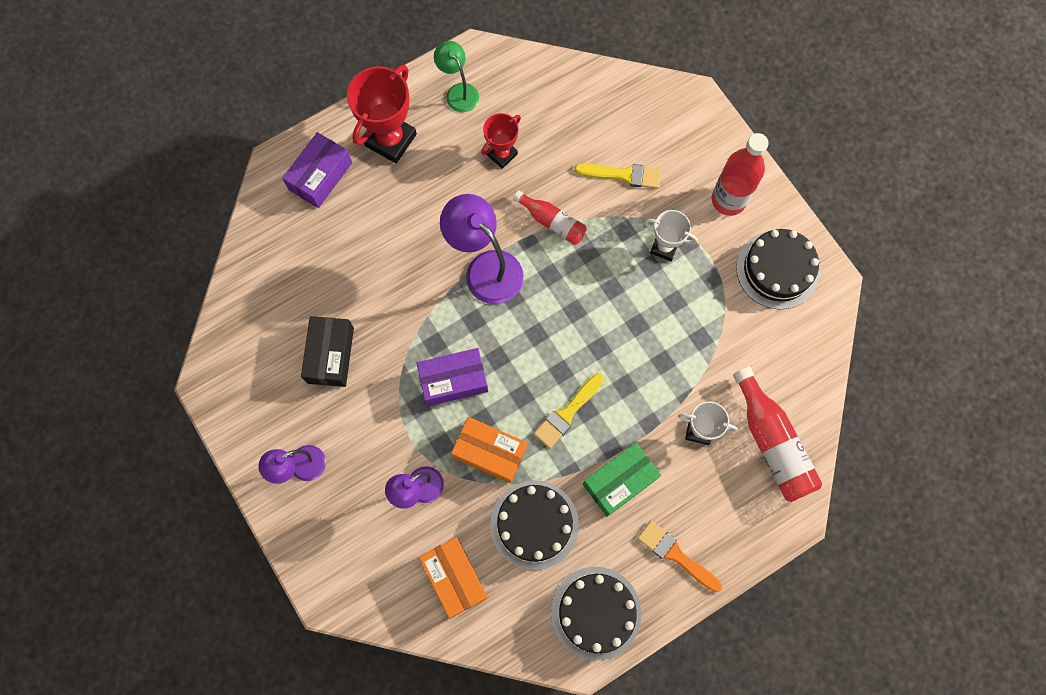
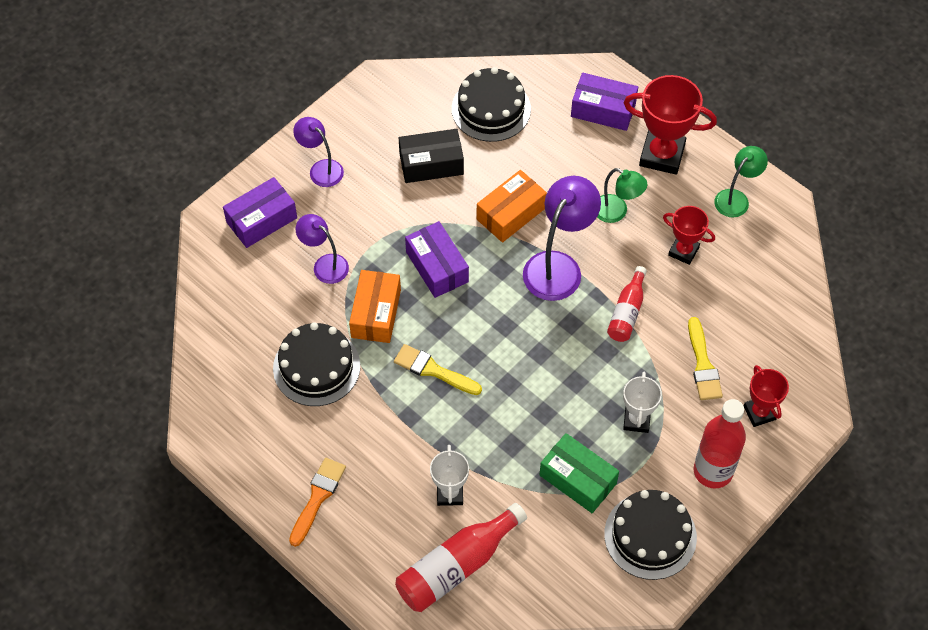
camera: 75 degrees right, 15 degrees down
(345, 543) = (262, 220): none -> purple box
(441, 199) = (616, 212): none -> green lamp
(454, 578) = (251, 313): orange box -> orange box (511, 213)
(596, 612) = (245, 438): black cake -> black cake (491, 109)
(619, 481) = (377, 431): green box -> green box (577, 479)
(682, 144) = (759, 413): none -> red trophy

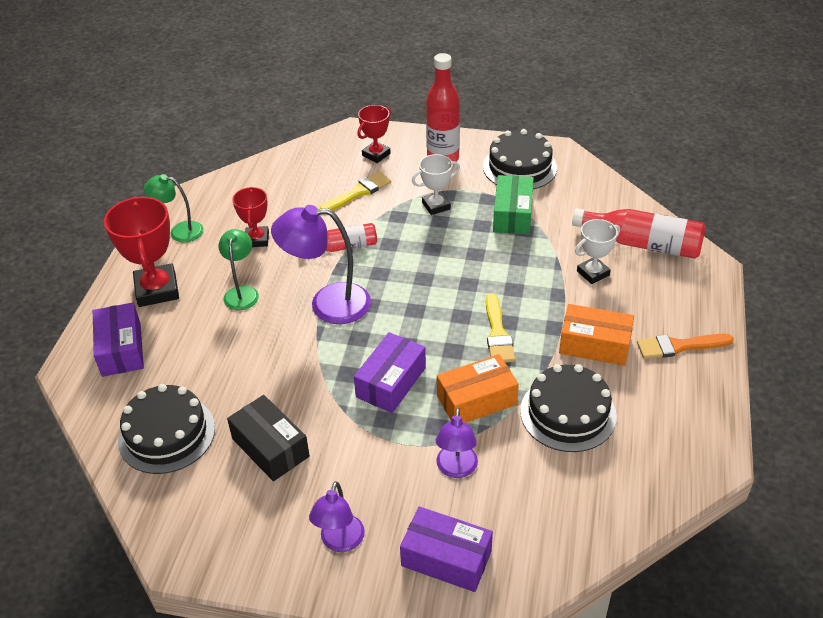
camera: 120 degrees left, 15 degrees down
(511, 213) = (292, 359): orange box -> orange box (594, 345)

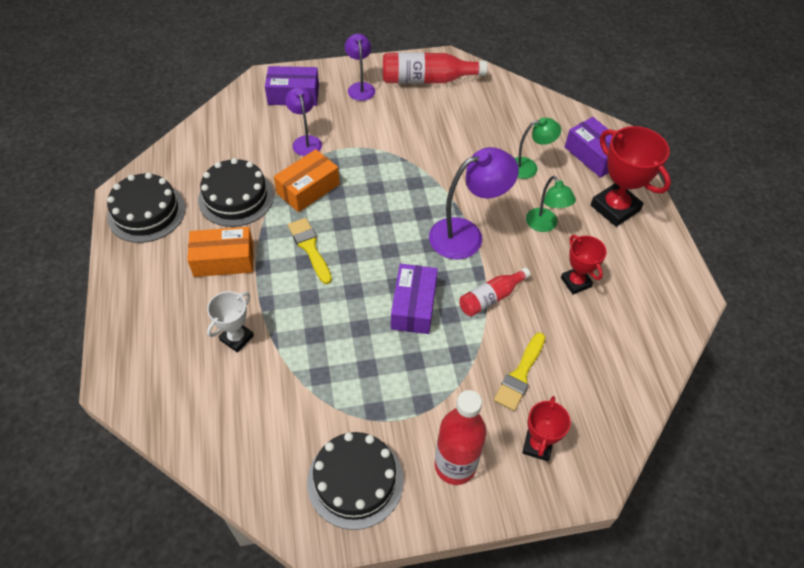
camera: 155 degrees right, 10 degrees up
(166, 434) = (509, 113): black cake -> black cake (146, 212)
(180, 231) = (653, 270): green lamp -> green lamp (529, 167)
(270, 447) = (436, 123): black box -> none
(391, 382) = (378, 185): purple box -> purple box (413, 306)
(436, 206) = (427, 381): white trophy -> none
(512, 215) = (339, 394): green box -> none
(643, 244) = (188, 394): red bottle -> red bottle (427, 79)
(679, 346) = (148, 279): orange brush -> none

